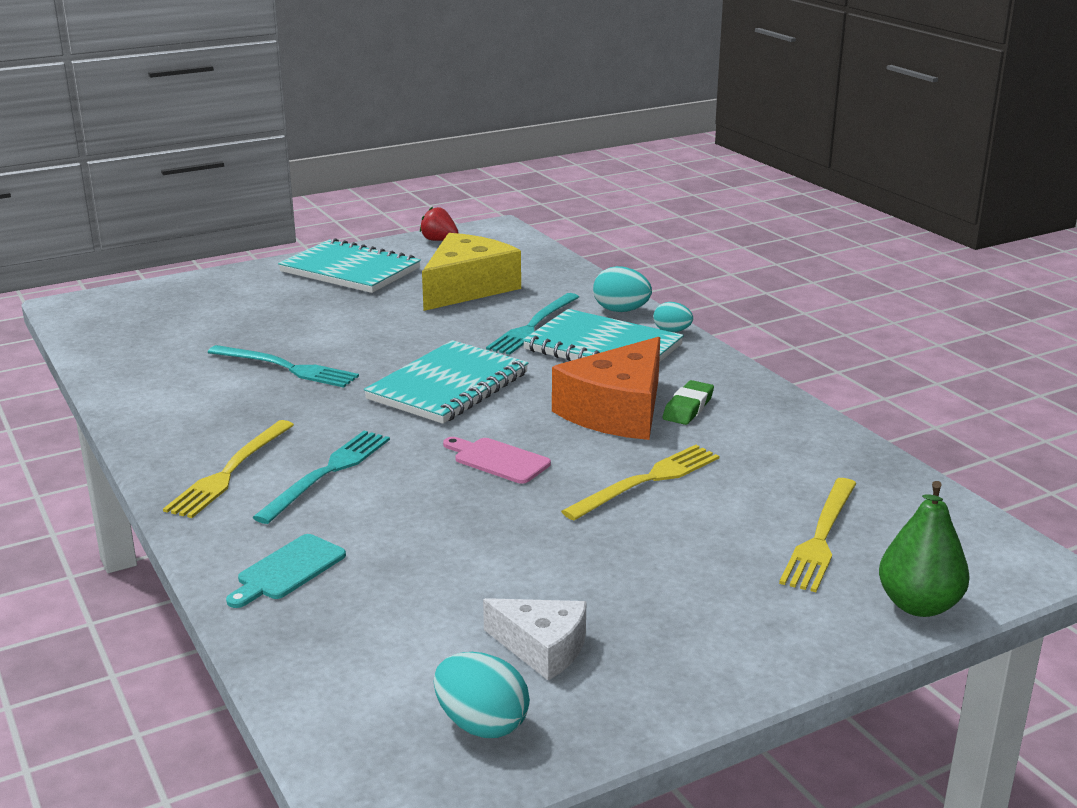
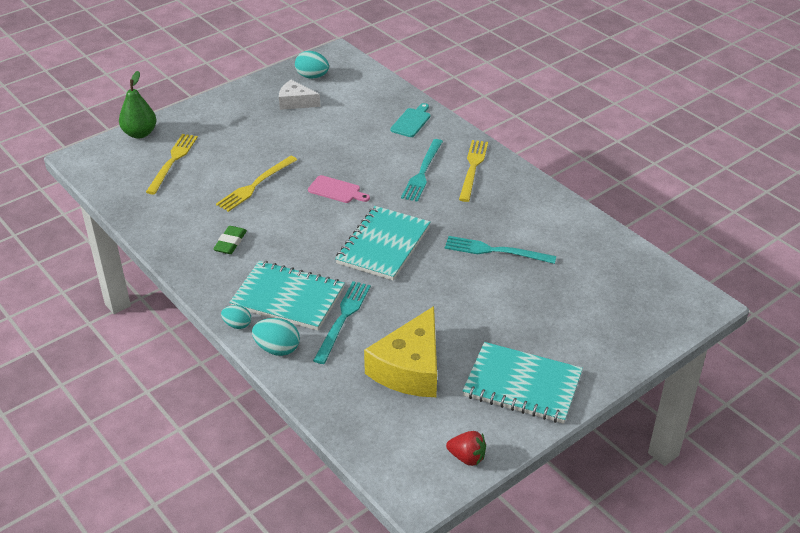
camera: 170 degrees right, 15 degrees up
(617, 411) = (274, 235): orange cheese -> none

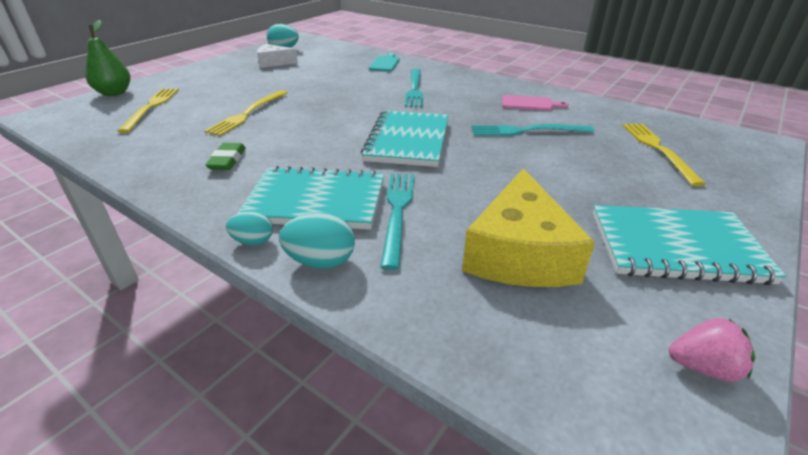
camera: 15 degrees left, 5 degrees down
(336, 190) = (336, 108): pink cutting board -> pink cutting board (529, 104)
(467, 457) = (703, 367): red strawberry -> pink strawberry
(473, 168) = (459, 83): yellow fork -> yellow fork (659, 150)

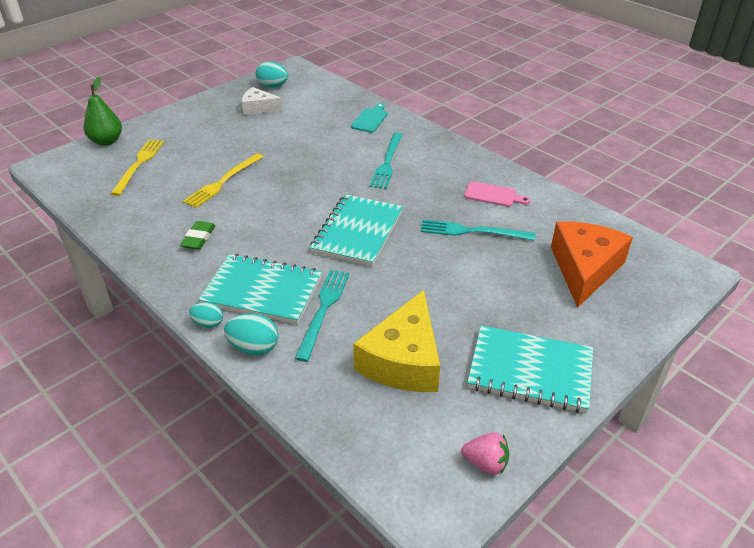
camera: 10 degrees right, 5 degrees up
(659, 150) = (584, 269): yellow fork -> orange cheese

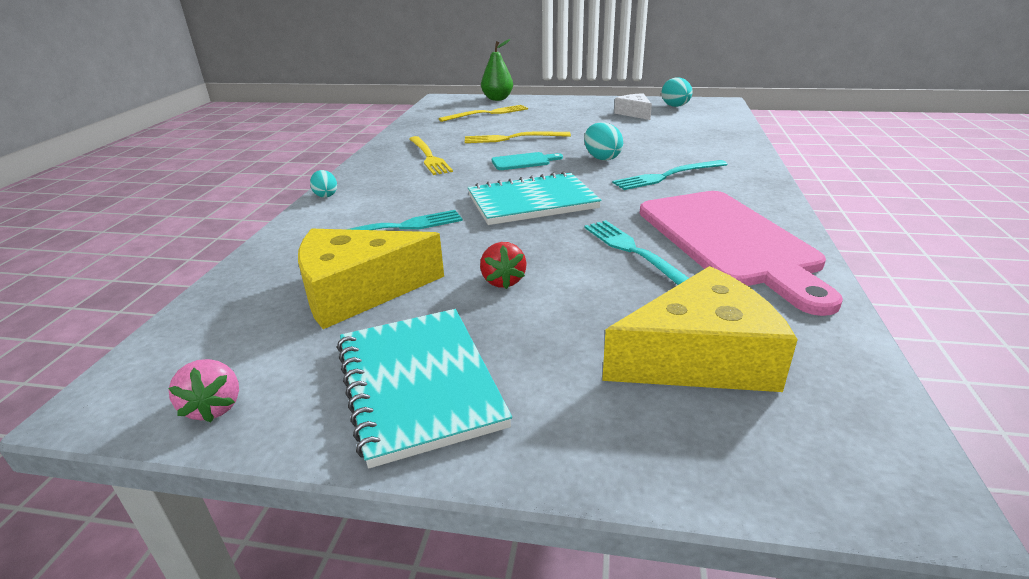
camera: 55 degrees right, 10 degrees down
(199, 238) = (428, 156): green eraser -> yellow fork
(254, 347) = (311, 220): turquoise egg -> turquoise egg (602, 158)
(262, 291) = (390, 198): turquoise notebook -> none
(370, 119) = (719, 147): turquoise cutting board -> turquoise cutting board (523, 161)
(453, 294) = (503, 281): none -> red strawberry
(493, 195) = (729, 241): pink cutting board -> pink cutting board, size x2.44
(584, 269) = (699, 357): orange cheese -> yellow cheese

